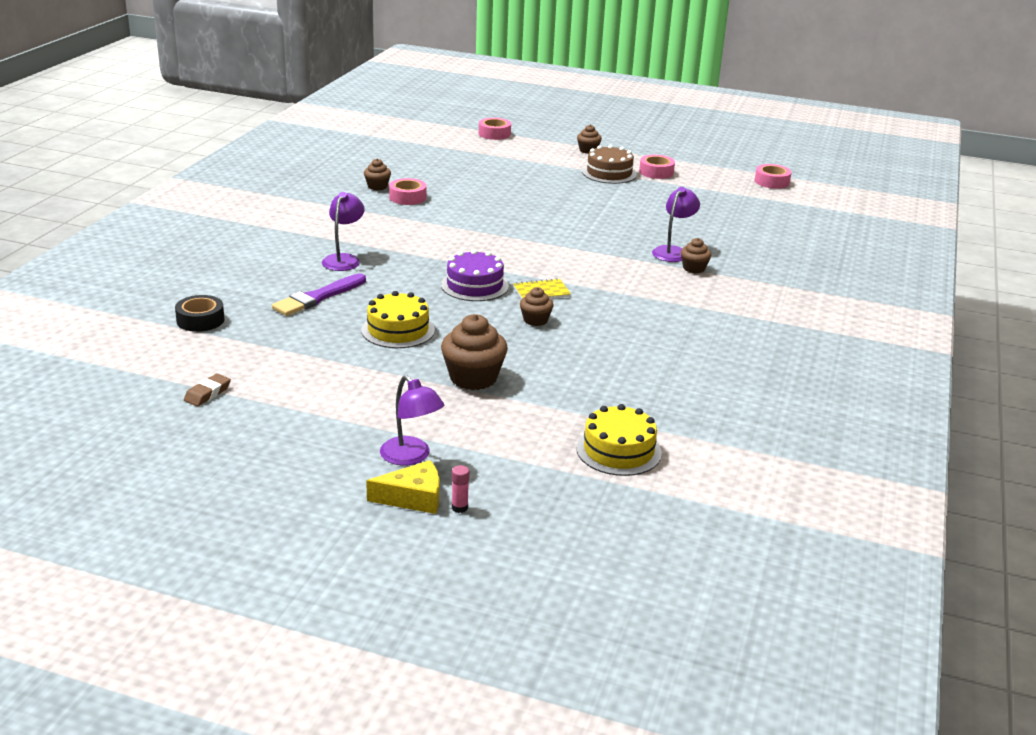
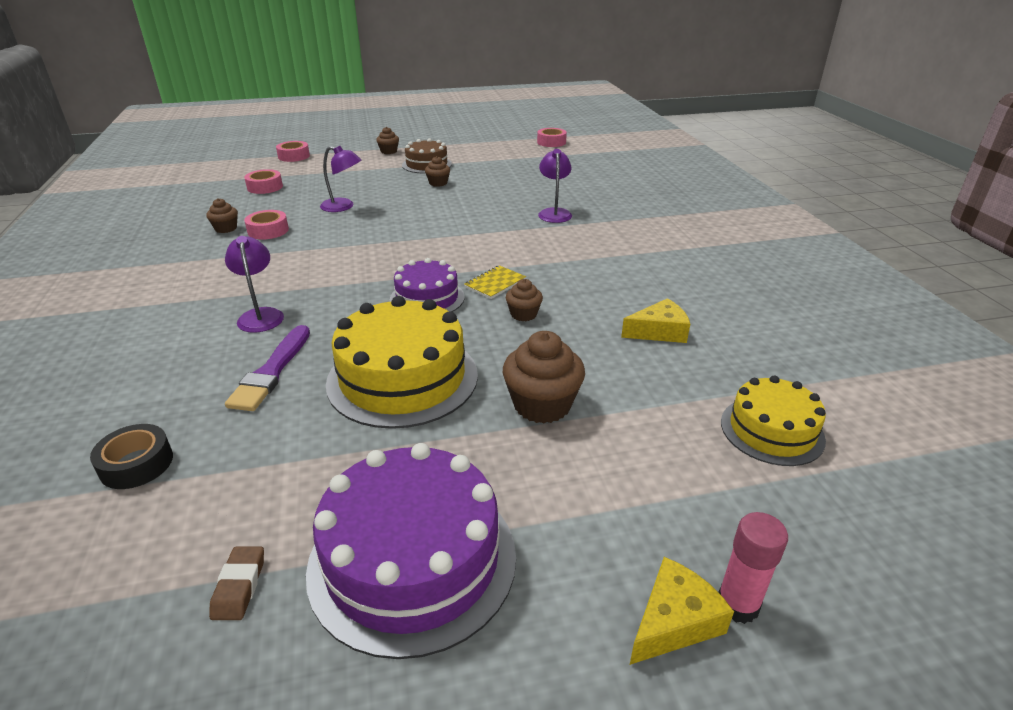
camera: 30 degrees left, 5 degrees up
(304, 418) = (412, 560): none -> purple cake
(398, 330) = (402, 378): yellow cake -> yellow cake, size x1.68
(411, 457) = (600, 552): purple lamp -> purple lamp (343, 207)
(459, 507) = (737, 604): pink glue stick -> pink glue stick, size x1.74
(629, 367) = (659, 331): none -> yellow cheese
(656, 172) = (462, 155): pink tape -> pink tape (265, 187)
(694, 268) = (587, 222): brown cupcake -> brown cupcake (438, 183)

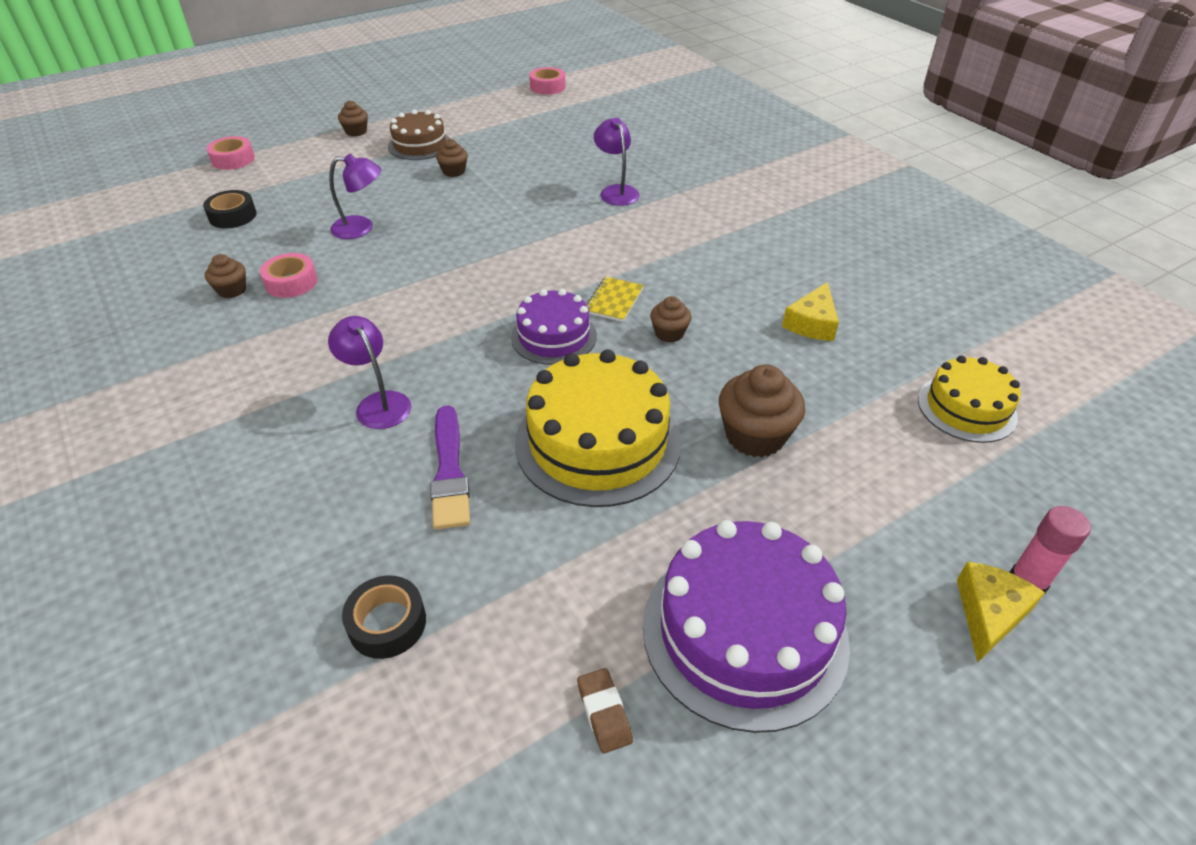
camera: 20 degrees left, 10 degrees up
(265, 187) = (232, 216): pink tape -> black tape
(659, 331) = (812, 323): yellow cheese -> yellow cheese turned 150 degrees clockwise

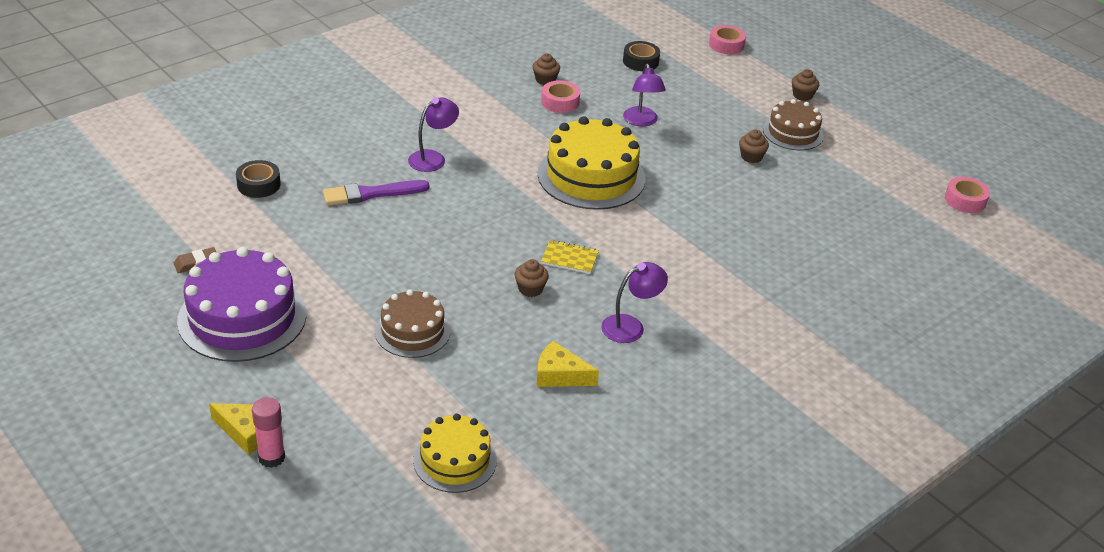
camera: 80 degrees right, 5 degrees down
(554, 336) = (516, 229): purple cake -> none
(598, 442) = (401, 254): yellow cake -> yellow cake (591, 176)
(616, 191) = (751, 255): purple lamp -> purple lamp (630, 326)
(755, 436) = (412, 331): brown cupcake -> brown cake

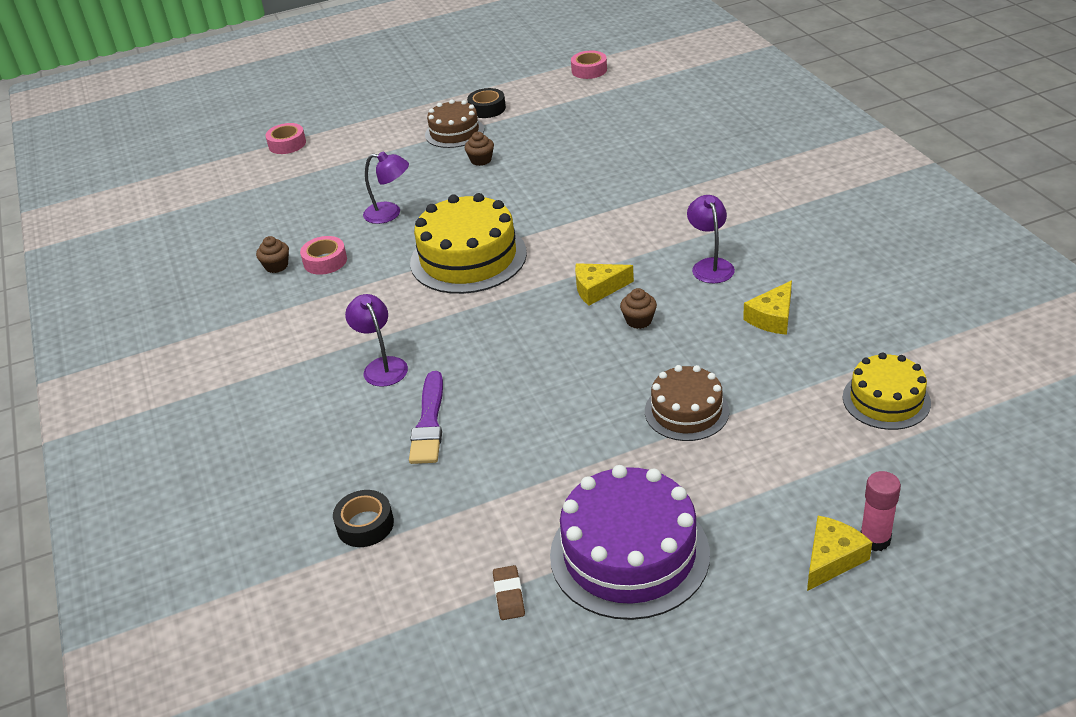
camera: 65 degrees left, 0 degrees up
(569, 258) = (597, 289): yellow notebook -> yellow cheese
(640, 61) = (282, 199): black tape -> black tape (487, 109)
(802, 95) = (398, 117): brown cupcake -> none

